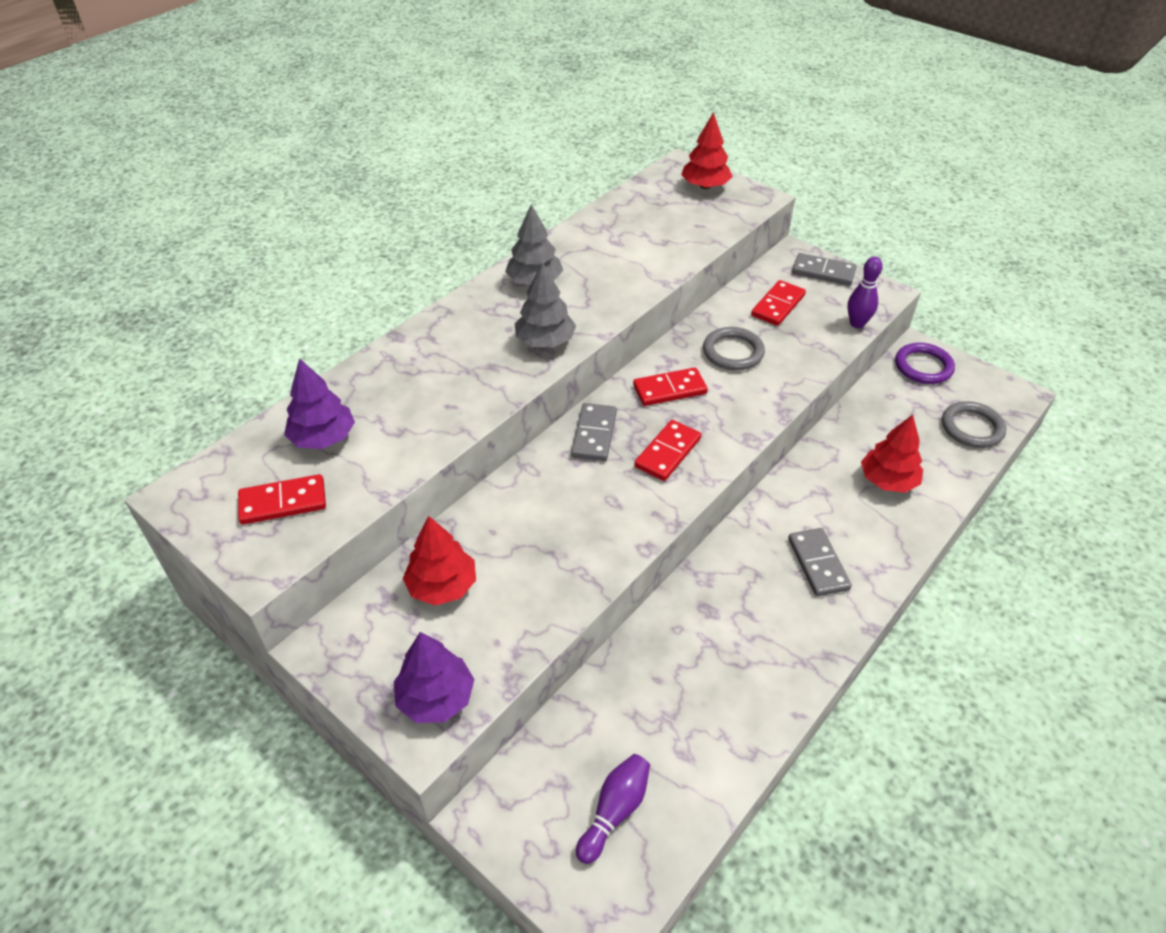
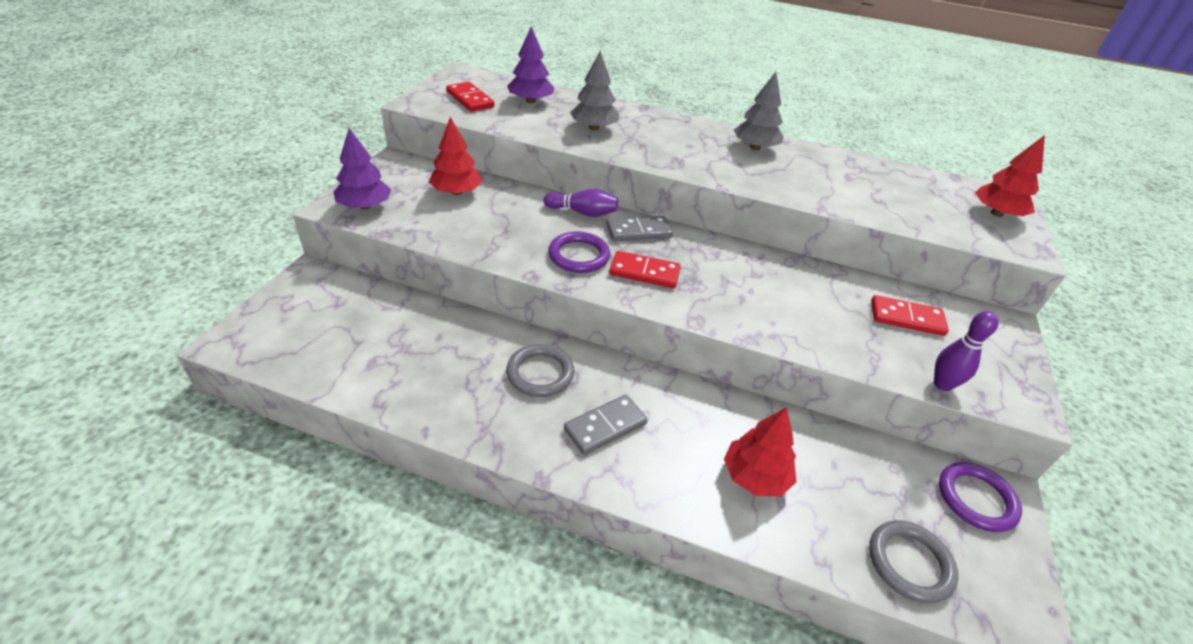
camera: 65 degrees right, 5 degrees down
(545, 341) = (689, 161): grey tree -> grey tree (593, 128)
(614, 811) = (318, 332): purple bowling pin -> purple bowling pin (582, 212)
(622, 497) = (579, 256): none -> purple ring
(669, 389) = (722, 263): red domino -> none
(733, 352) = (806, 295): grey ring -> grey ring (540, 373)
(823, 272) = (1002, 348): grey domino -> none

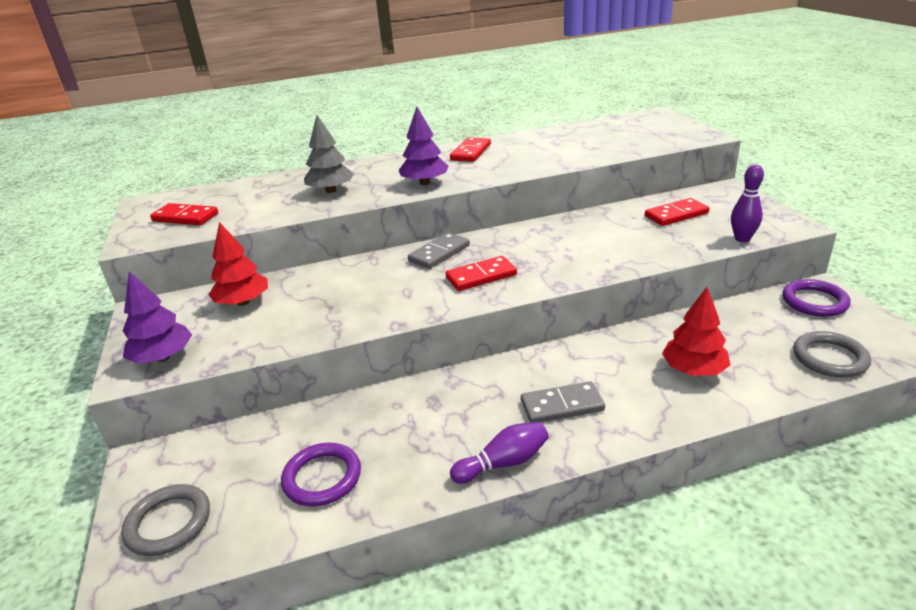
camera: 30 degrees left, 10 degrees down
(530, 101) = (246, 196): purple tree -> purple tree (425, 183)
(540, 373) = (467, 403): grey ring -> grey ring (168, 523)
(579, 256) = (416, 292): purple ring -> purple ring (322, 477)
(582, 212) = (377, 263): purple bowling pin -> purple bowling pin (503, 463)
(605, 426) = (562, 405): grey domino -> grey domino turned 60 degrees clockwise
(755, 147) = (470, 152): grey tree -> red domino
(996, 213) = (664, 125): red tree -> none

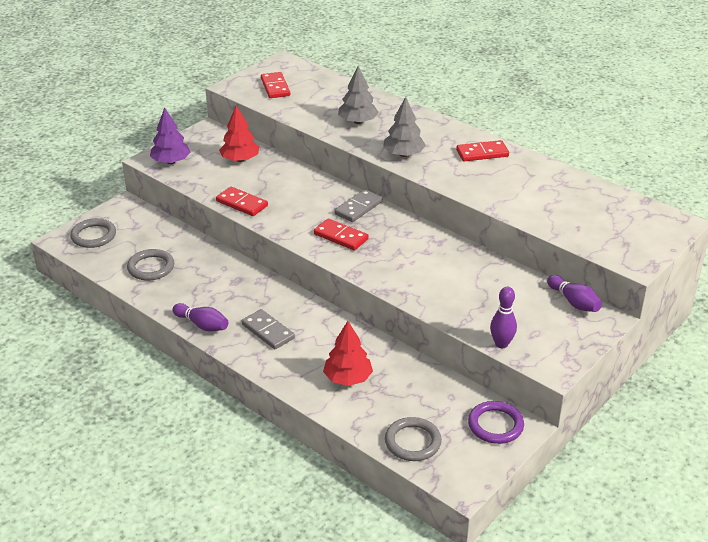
camera: 55 degrees right, 5 degrees up
(322, 477) = (151, 267): purple ring -> grey ring
(425, 183) = (403, 154): purple tree -> grey tree
(439, 253) = (358, 208): grey domino -> grey domino turned 60 degrees counterclockwise
(676, 215) = (520, 300): red domino -> red domino (242, 203)
(694, 194) = (574, 302): none -> purple bowling pin

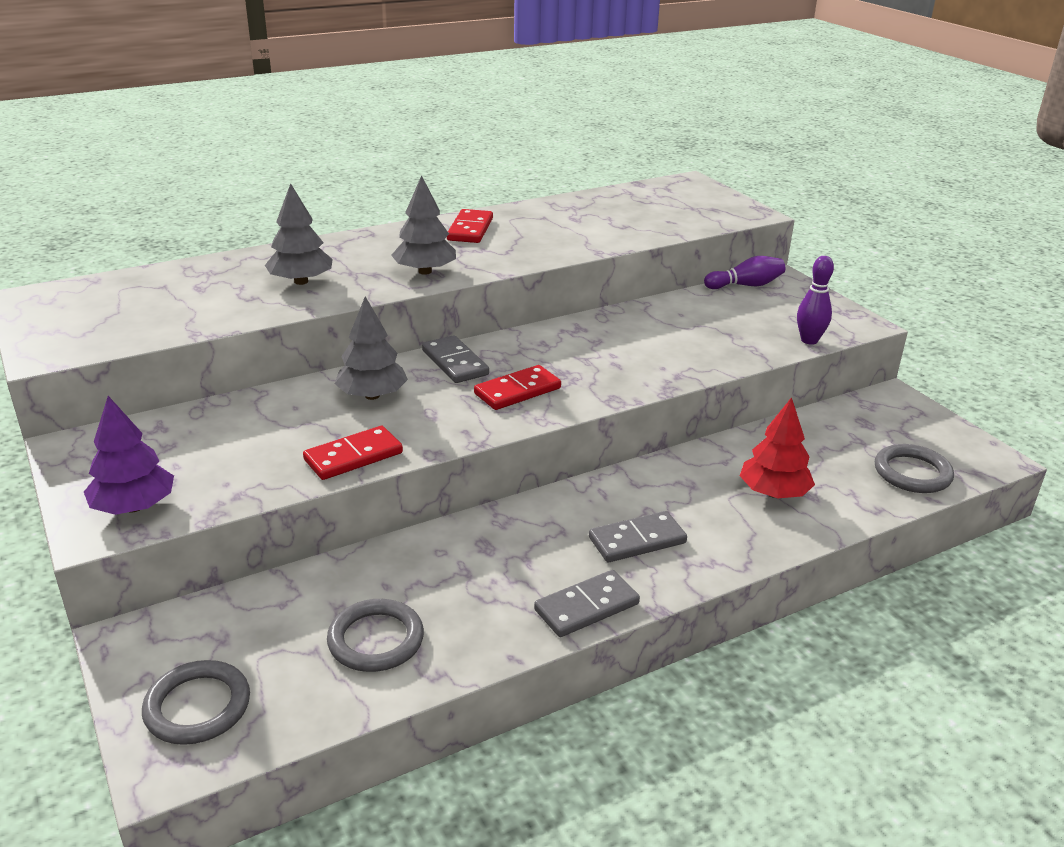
camera: 70 degrees left, 5 degrees down
(202, 325) = (587, 607): purple bowling pin -> grey domino
(240, 159) = (214, 432): red tree -> none
(275, 87) = (107, 319): red domino -> none
(303, 192) = (372, 395): none -> grey tree
(495, 425) = (889, 411): purple ring -> none

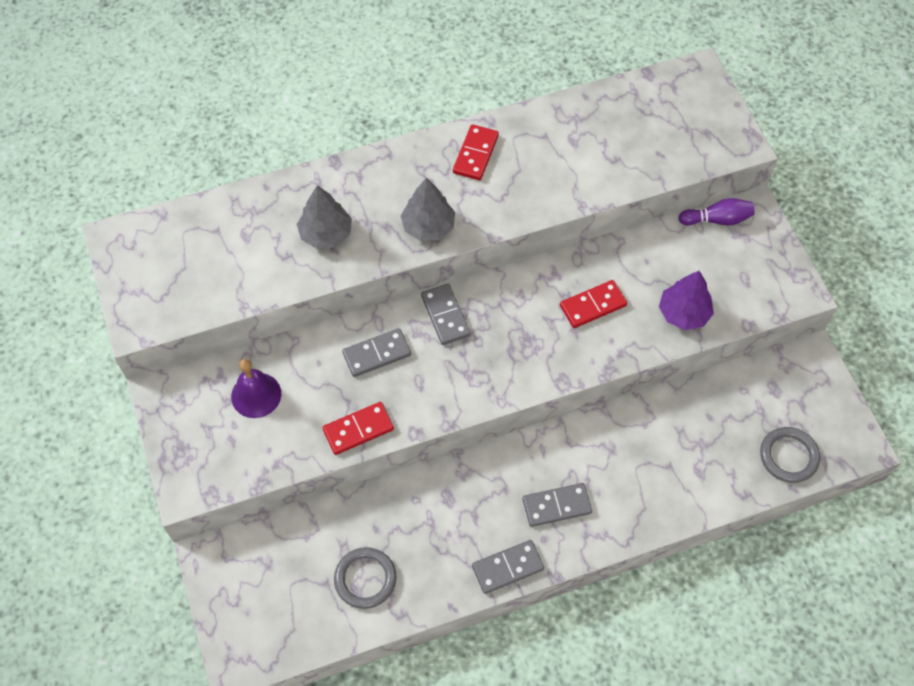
camera: 10 degrees right, 30 degrees up
(134, 507) = (208, 468): purple tree -> purple tree (683, 313)
(197, 707) = (254, 620): grey ring -> none
(209, 438) = (256, 395): none -> purple bell
(372, 395) = (377, 354): grey tree -> grey domino
(517, 391) = (489, 361): red domino -> red domino (593, 306)
(773, 493) = (672, 466): red tree -> none
(809, 340) = (745, 314): purple bowling pin -> none

